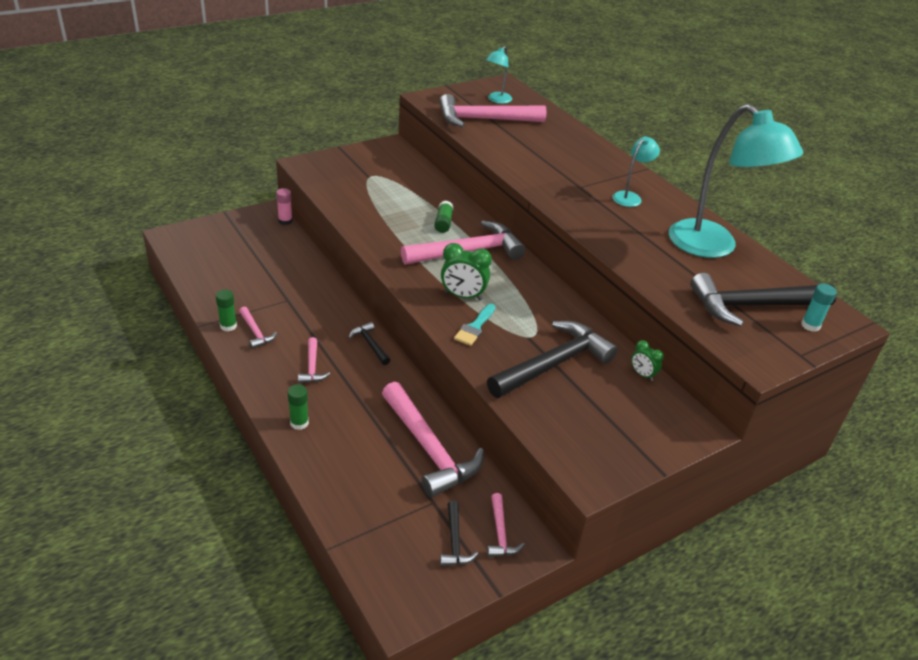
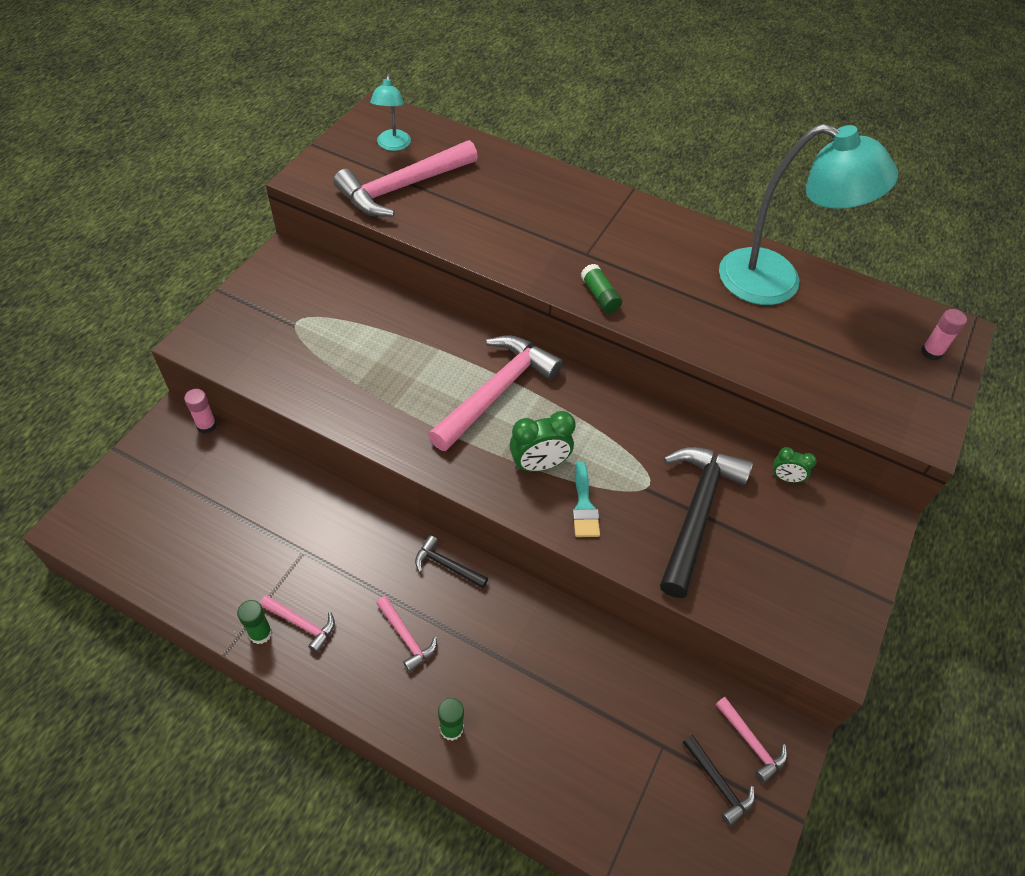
camera: 30 degrees left, 15 degrees up
(429, 448) = (610, 677): pink hammer -> none
(443, 223) = (437, 359): green glue stick -> green glue stick (600, 296)
(630, 197) = (648, 244): turquoise lamp -> none
(753, 306) = (868, 352): black hammer -> none
(810, 325) = (931, 352): turquoise glue stick -> pink glue stick

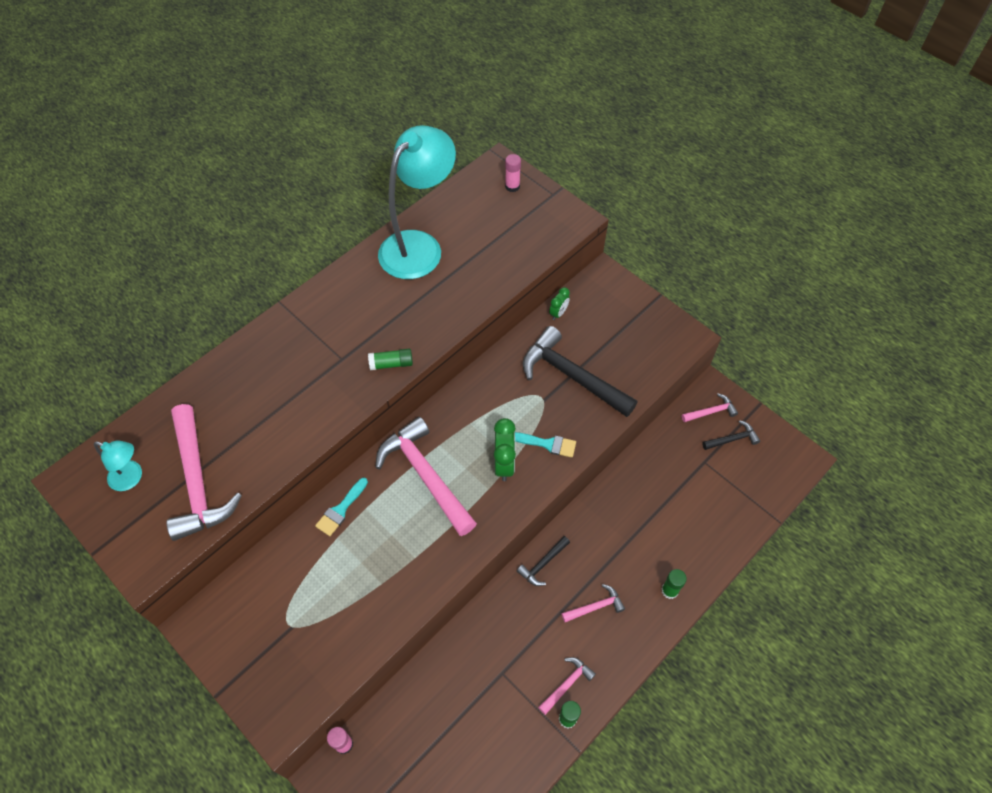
camera: 70 degrees left, 5 degrees up
(431, 329) = (340, 510): none -> turquoise brush

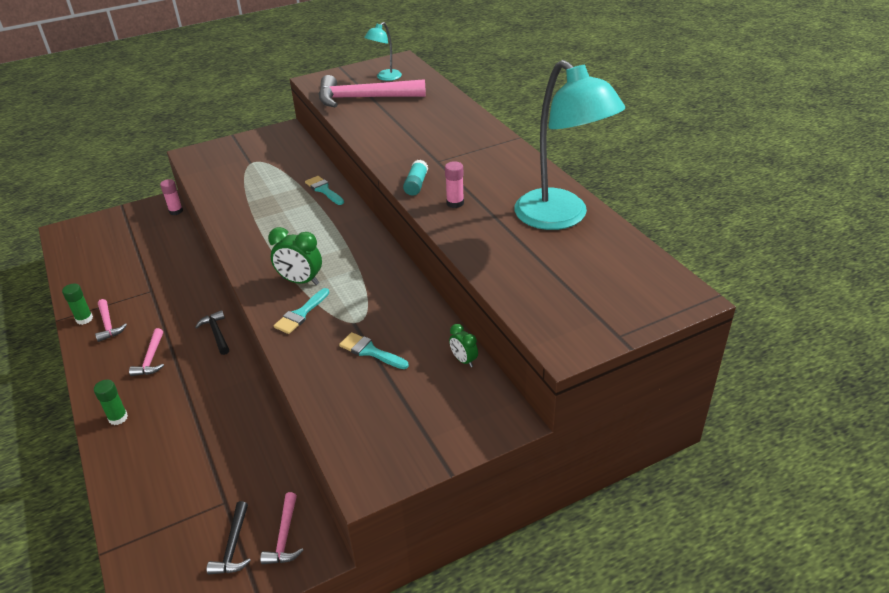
camera: 110 degrees right, 20 degrees down
(391, 364) = (416, 184): green glue stick -> turquoise glue stick
(425, 475) = (322, 234): pink hammer -> none
(512, 186) = (642, 301): pink glue stick -> pink glue stick (455, 203)
(572, 376) = (370, 351): black hammer -> turquoise brush

